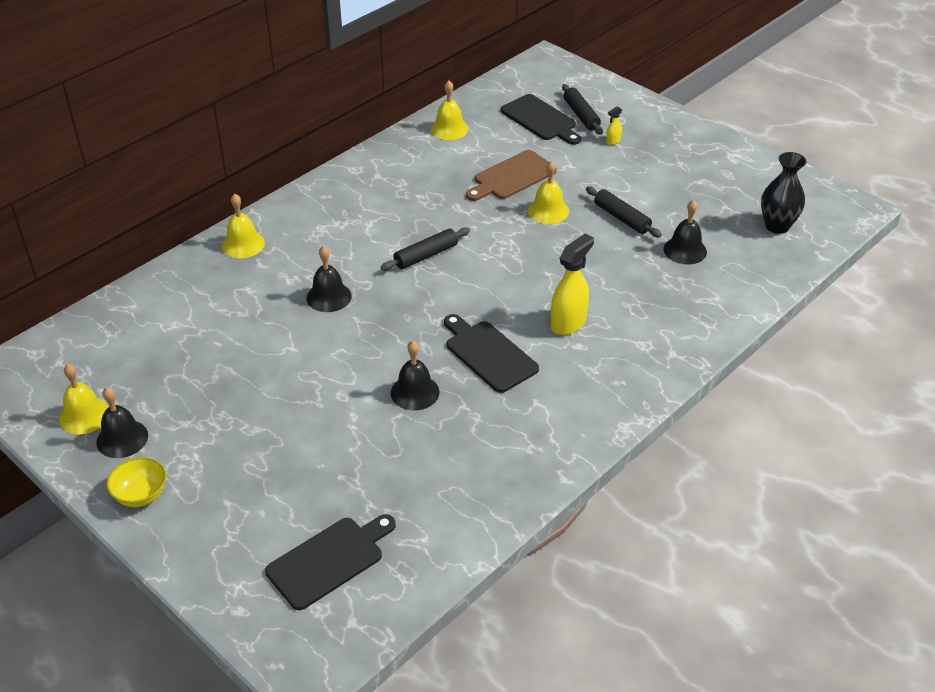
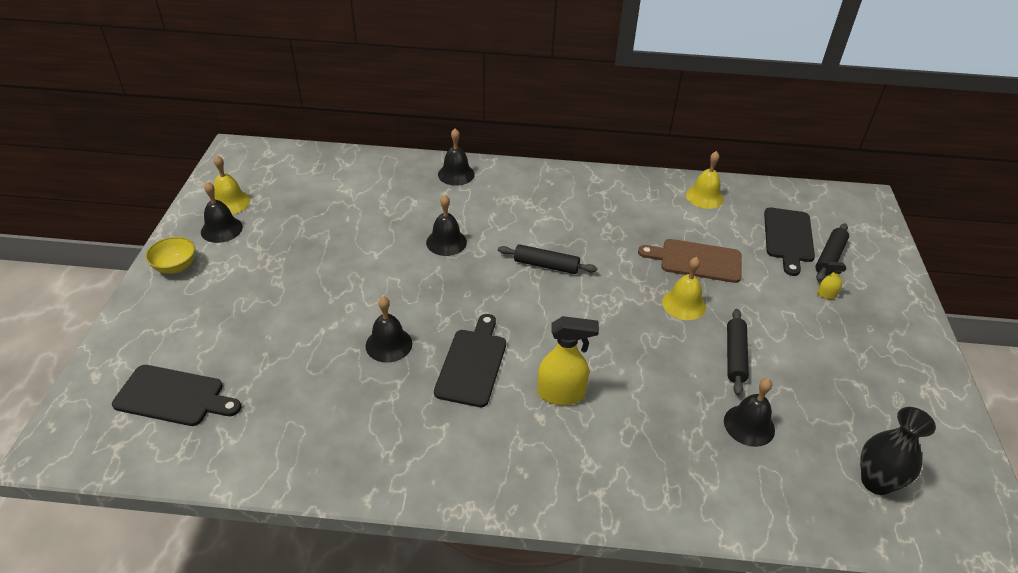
camera: 50 degrees right, 0 degrees up
(243, 244) = (456, 174): yellow bell -> black bell

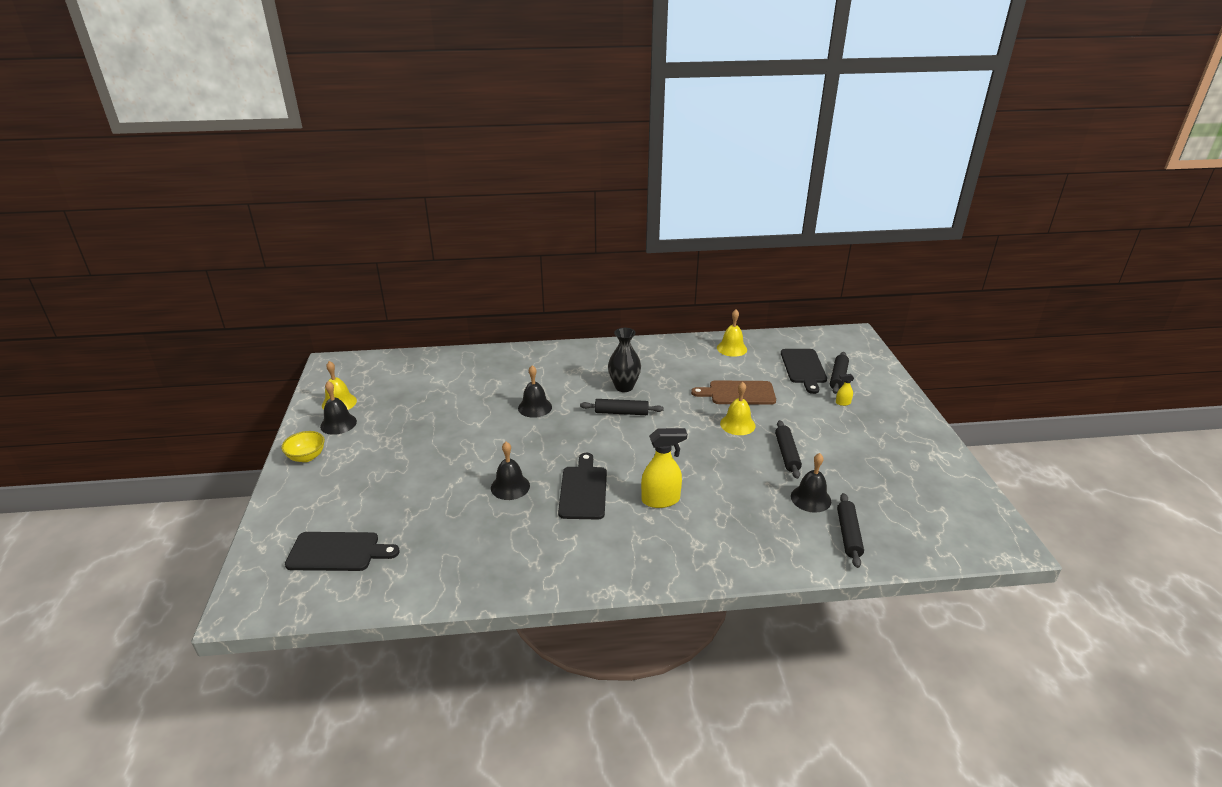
camera: 10 degrees left, 10 degrees down
(456, 174) = (527, 357): black bell -> none
(784, 486) = (848, 534): none -> black rolling pin
(876, 482) = (914, 520): black vase -> black vase (624, 387)

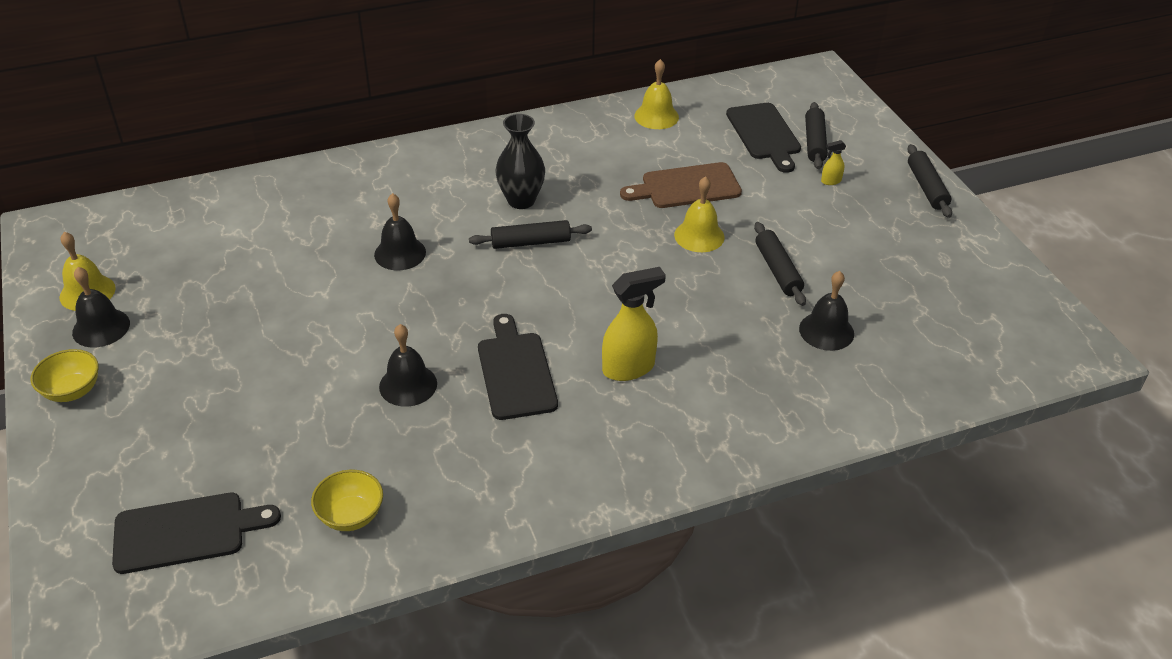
camera: 15 degrees left, 10 degrees up
(443, 561) = (351, 516): none -> yellow bowl
(848, 534) = (887, 374): black rolling pin -> black rolling pin (927, 187)

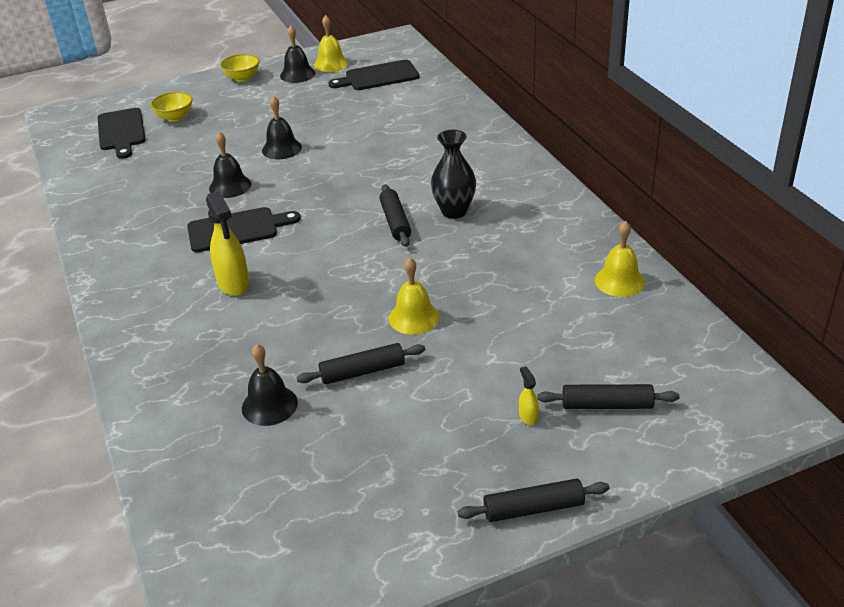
camera: 90 degrees right, 5 degrees down
(351, 516) = (116, 181): yellow bowl -> yellow bowl (175, 117)
(400, 253) = (377, 164): black bell -> black bell (281, 149)
(686, 187) = (494, 306): brown cutting board -> none
(764, 134) = (610, 362): black cutting board -> black cutting board (378, 76)

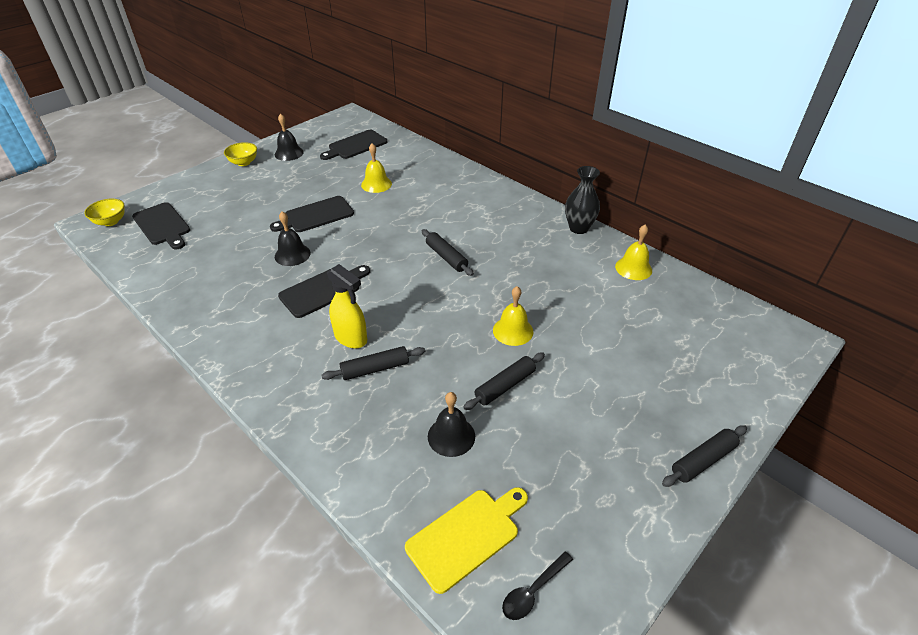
camera: 25 degrees left, 5 degrees up
(175, 117) = (205, 205): yellow bowl -> yellow bowl (110, 222)
(219, 500) = (467, 536): none -> yellow cutting board
(248, 569) = (533, 591): none -> black spoon
(281, 149) = (316, 215): black bell -> black cutting board
(331, 64) = (311, 141): yellow bell -> yellow bell (376, 184)
(454, 211) = (484, 240): black vase -> black vase (578, 228)
(528, 417) = (648, 388): yellow spray bottle -> none
(607, 405) = (692, 363): black rolling pin -> black rolling pin (375, 368)

